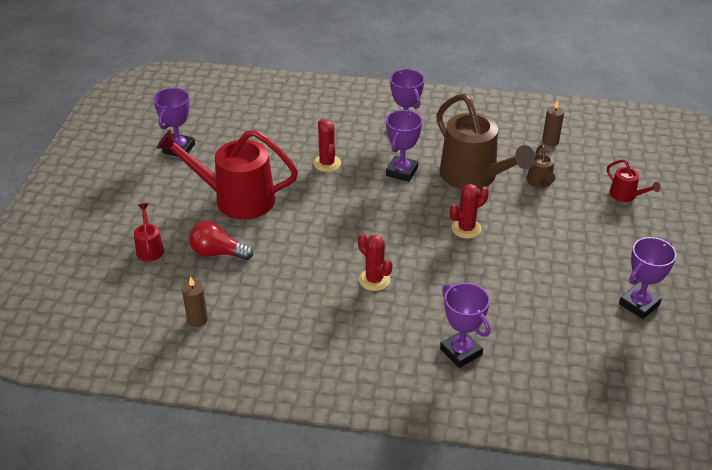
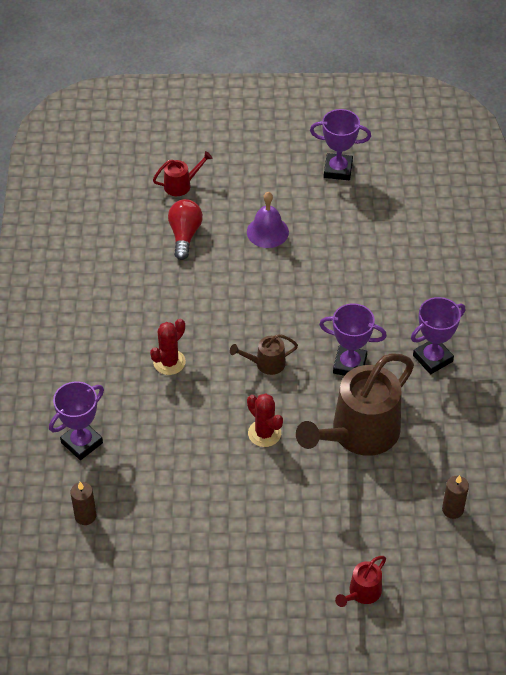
camera: 80 degrees right, 10 degrees up
(197, 320) = (94, 240): brown candle -> brown candle (85, 516)
(235, 199) = (267, 232): red watering can -> purple bell
(327, 163) = (346, 296): red cactus -> none
(540, 182) = (365, 501): brown watering can -> brown watering can (265, 364)
(639, 304) = (172, 600): purple trophy -> none

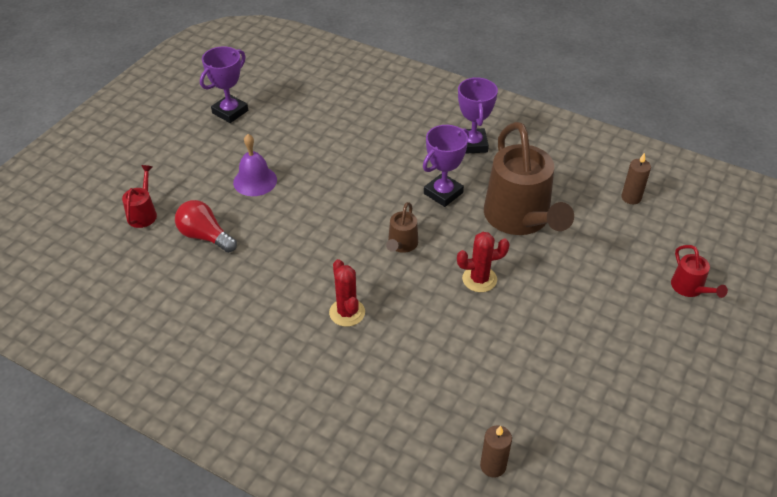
camera: 60 degrees left, 5 degrees down
(82, 443) = (396, 428): purple trophy -> none

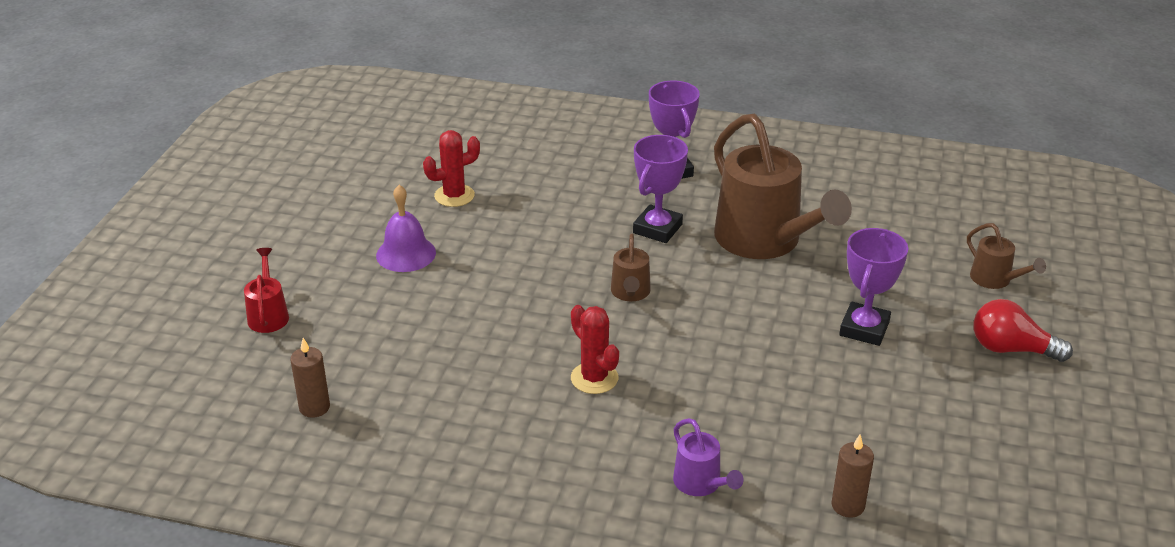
camera: 15 degrees left, 10 degrees down
(205, 236) = (367, 327): red light bulb -> red light bulb (1011, 349)
(230, 112) = (335, 181): purple trophy -> purple trophy (864, 329)
(389, 421) = (701, 484): none -> purple watering can
(479, 279) = (744, 313): red cactus -> red cactus (454, 196)
(631, 198) = (887, 197): brown candle -> brown candle (314, 407)
(690, 288) = (995, 280): red watering can -> brown watering can

